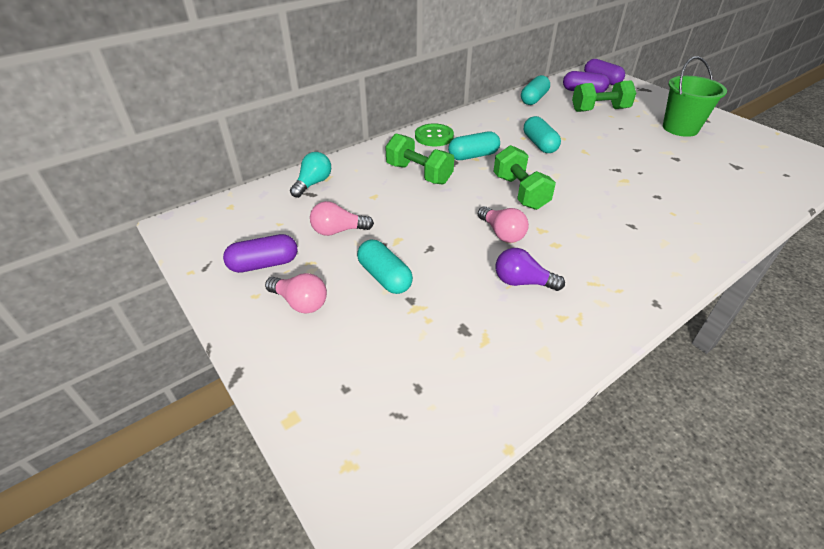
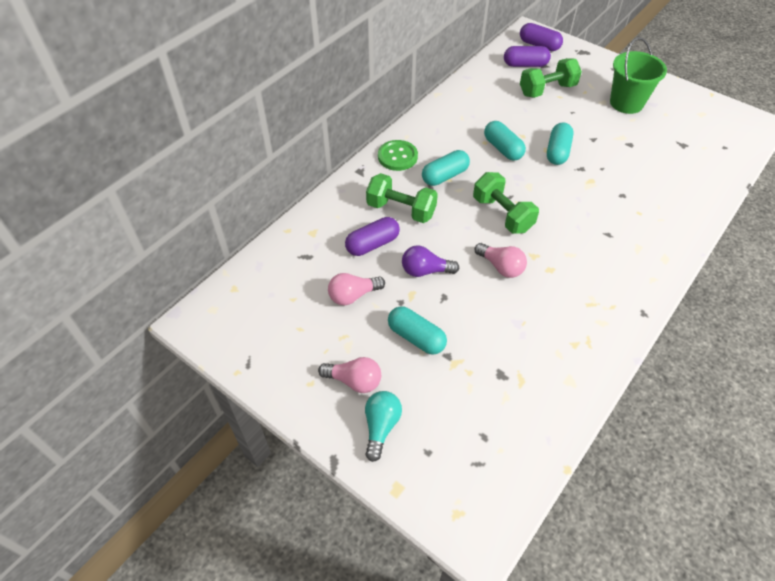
camera: 15 degrees left, 10 degrees up
(264, 264) = (301, 348): purple capsule -> purple capsule (372, 244)
(313, 183) = (303, 243): turquoise light bulb -> turquoise light bulb (381, 426)
(522, 282) = (533, 316): purple light bulb -> purple light bulb (425, 271)
(534, 99) = (479, 85): turquoise capsule -> turquoise capsule (557, 152)

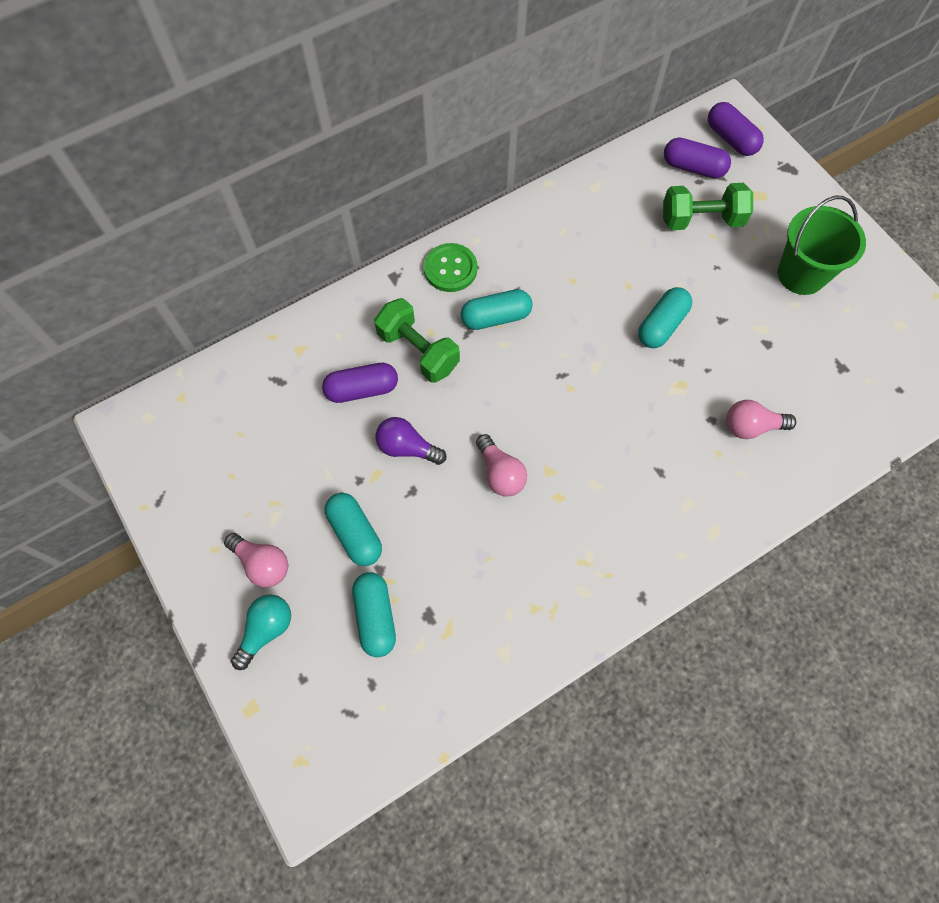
camera: 20 degrees right, 15 degrees up
(353, 295) = (308, 453): pink light bulb -> pink light bulb (751, 426)
(502, 214) = (540, 398): green dumbbell -> none
(503, 149) = (591, 298): turquoise capsule -> turquoise capsule (375, 617)

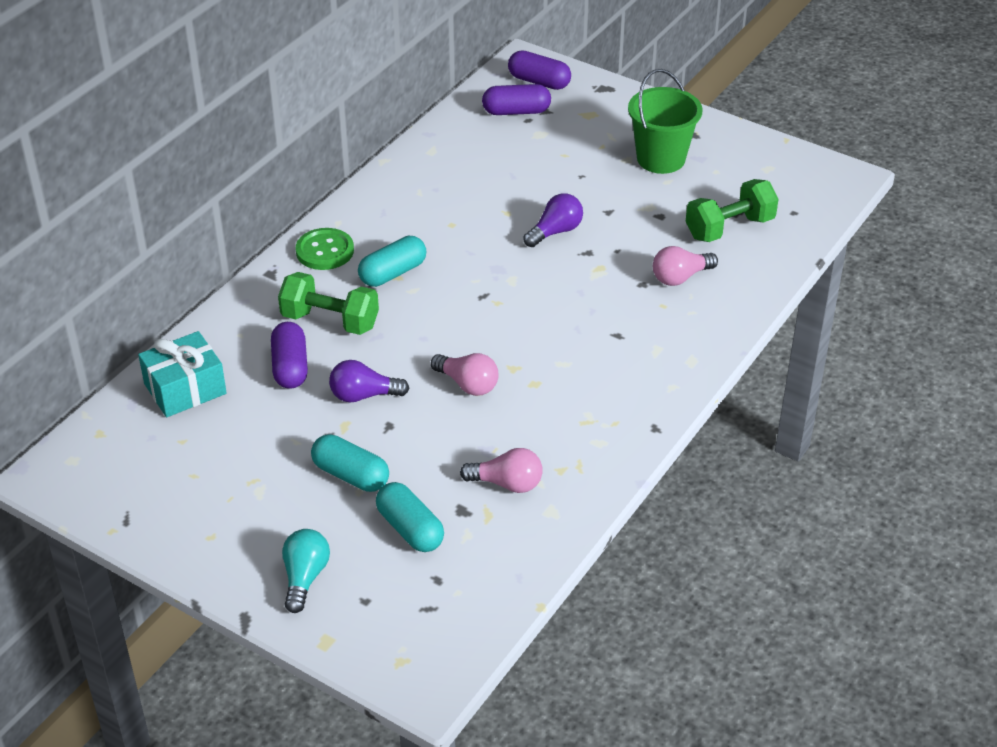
camera: 25 degrees left, 25 degrees down
(262, 564) = (269, 530): pink light bulb -> pink light bulb (507, 483)
(268, 378) = (185, 389): none -> turquoise gift
(362, 389) = (290, 367): purple capsule -> purple capsule turned 60 degrees counterclockwise
(661, 325) = (555, 231): turquoise capsule -> purple light bulb
(701, 220) = (546, 146): green dumbbell -> green dumbbell (729, 228)

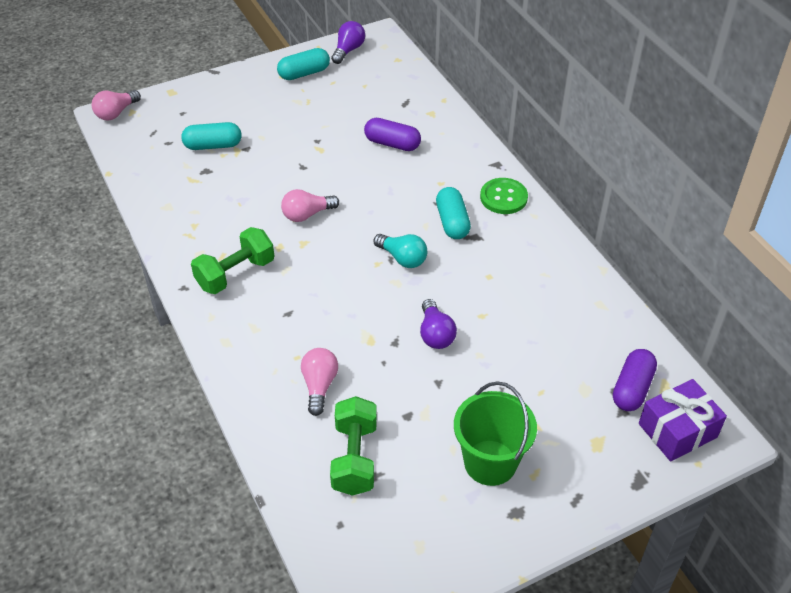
camera: 120 degrees right, 5 degrees up
(185, 389) = (408, 98): turquoise gift -> none
(305, 577) = (219, 98): turquoise light bulb -> turquoise light bulb (402, 258)
(330, 321) = (423, 175): green dumbbell -> green dumbbell (235, 274)
(350, 475) = (276, 137): turquoise capsule -> turquoise capsule (304, 73)
(363, 395) = (338, 165): purple light bulb -> purple light bulb (348, 50)
(507, 483) = (207, 197): pink light bulb -> pink light bulb (116, 113)
(539, 82) = (677, 430): purple capsule -> purple gift

